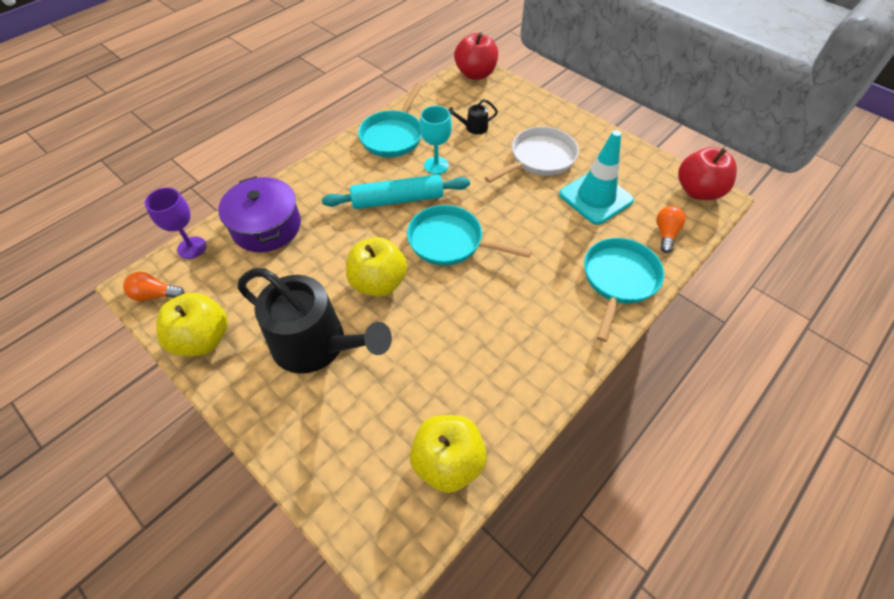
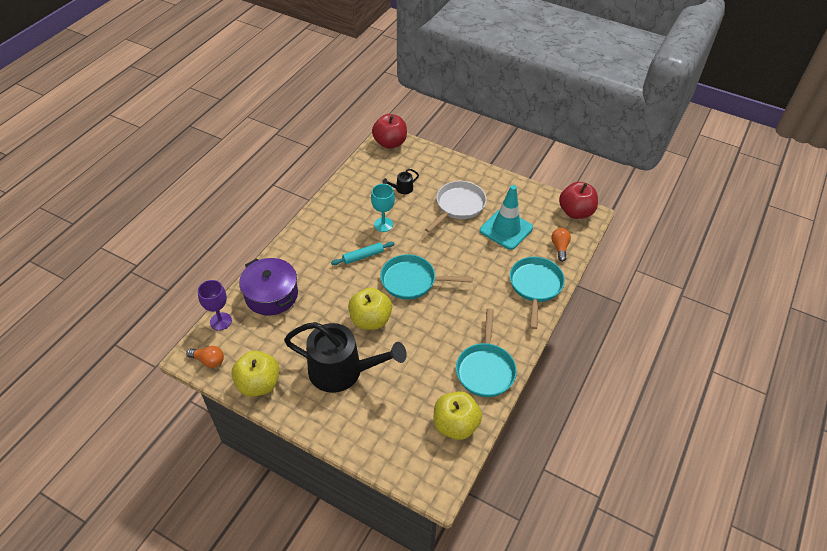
camera: 15 degrees left, 5 degrees down
(155, 295) = (208, 360): orange light bulb -> orange light bulb turned 150 degrees counterclockwise
(393, 136) = (342, 206): turquoise pan -> turquoise pan (485, 369)
(397, 199) = (363, 256): turquoise rolling pin -> turquoise rolling pin, size x0.60

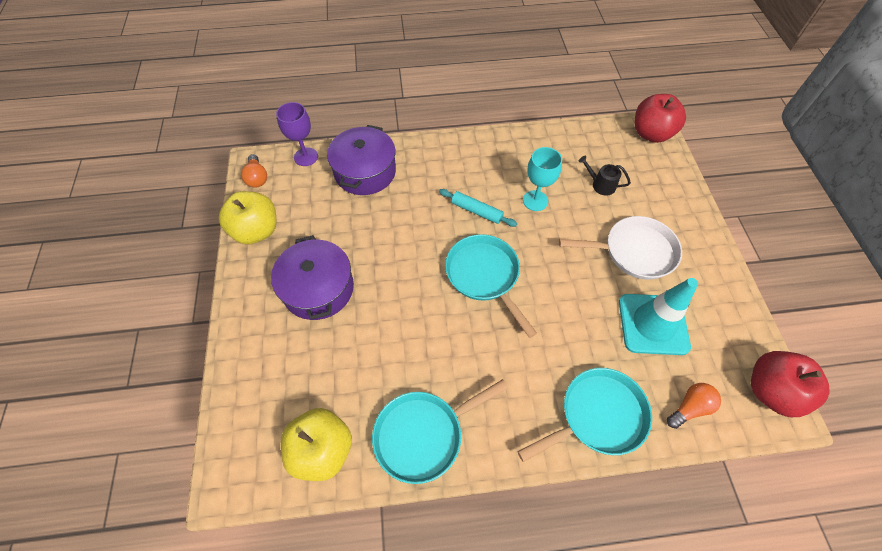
camera: 55 degrees right, 10 degrees up
(342, 371) = (318, 288): black watering can -> purple pot
(370, 320) = (401, 271): yellow apple -> none

